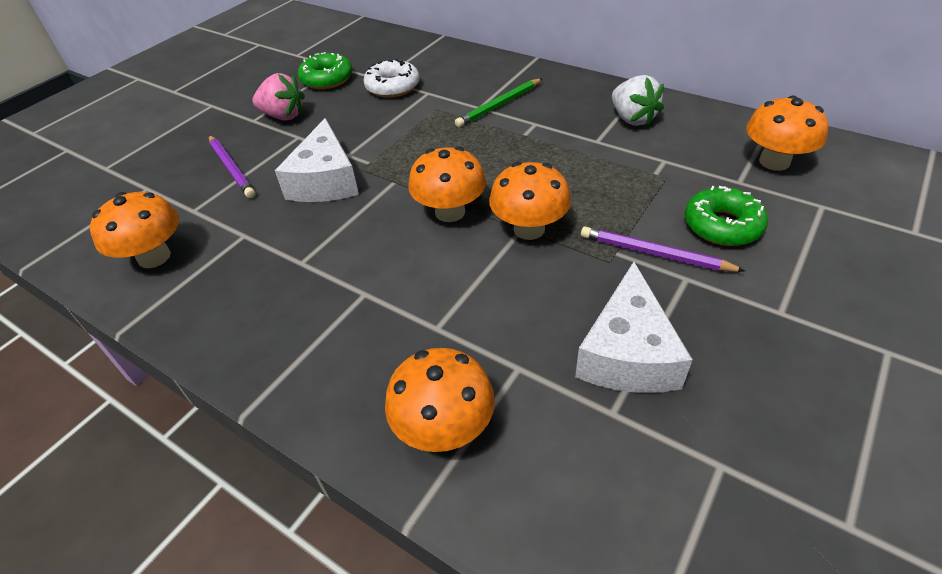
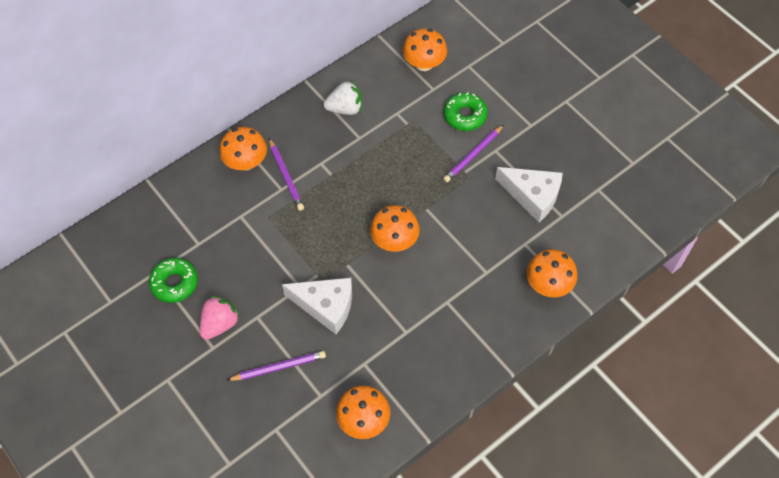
camera: 75 degrees left, 15 degrees up
(392, 87) = (217, 238): white donut -> none
(499, 105) = (286, 176): green pencil -> purple pencil
(529, 229) = (428, 205): orange mushroom -> orange mushroom (246, 162)

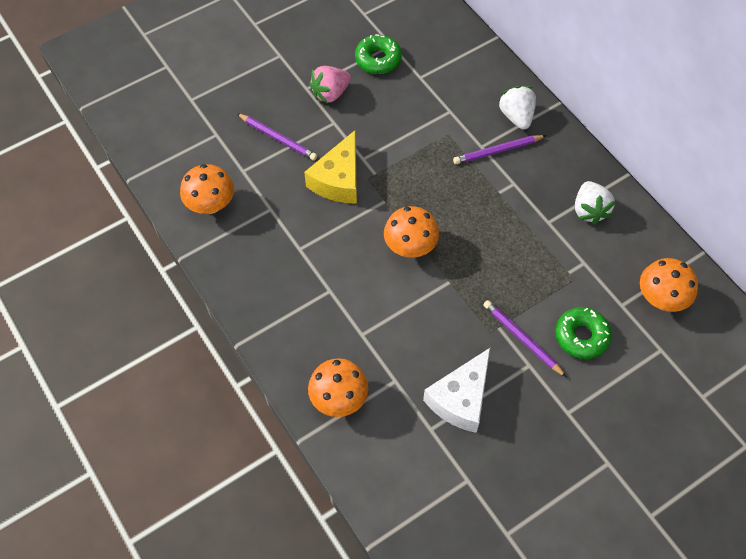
camera: 95 degrees right, 0 degrees up
(220, 324) = (330, 93): pink strawberry -> pink strawberry turned 105 degrees clockwise
(246, 162) = (516, 116): orange mushroom -> white strawberry
(278, 367) = (278, 138): purple pencil -> purple pencil turned 45 degrees counterclockwise
(326, 306) = (338, 179): white cheese -> yellow cheese

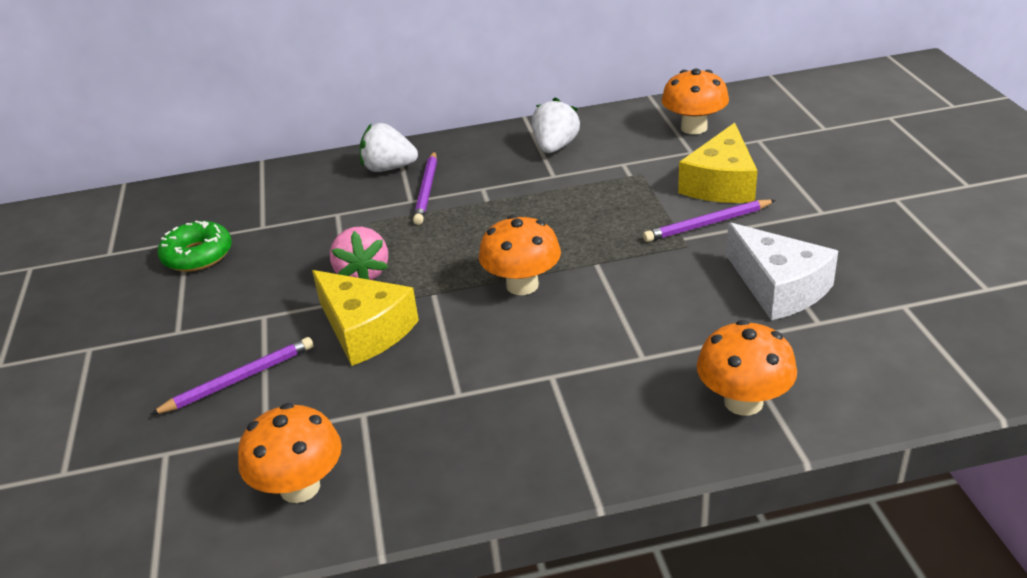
camera: 65 degrees left, 25 degrees down
(330, 93) = (210, 309): pink strawberry -> pink strawberry (362, 274)
(581, 336) = (721, 183): green donut -> yellow cheese
(589, 210) = (555, 147): white strawberry -> white strawberry turned 90 degrees counterclockwise

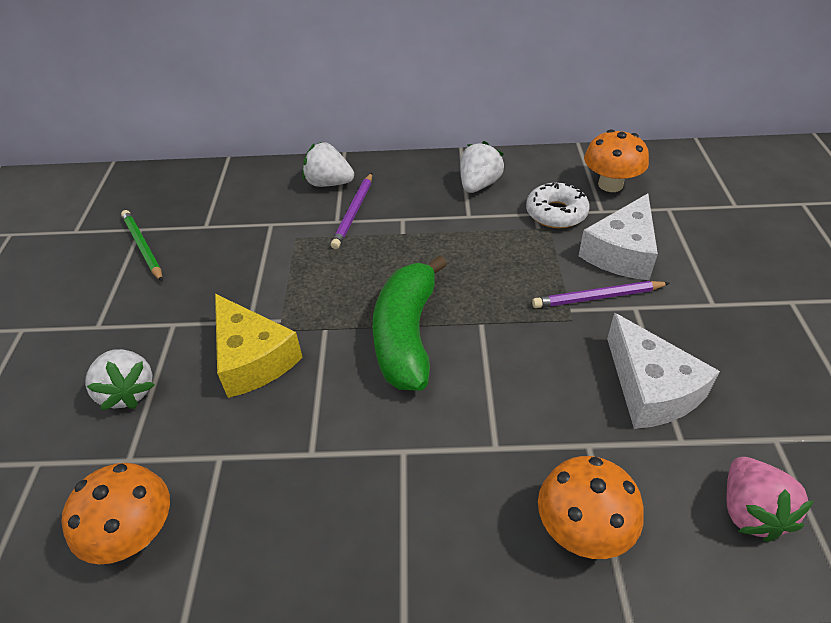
camera: 10 degrees right, 10 degrees up
(197, 255) = (143, 247): green donut -> green pencil
(239, 379) = (128, 392): purple pencil -> white strawberry
(362, 274) = (271, 294): pink strawberry -> pink strawberry (750, 511)
(522, 285) = (406, 335): orange mushroom -> green banana
(644, 160) = (556, 213): none -> white donut
(721, 183) = (621, 252): yellow cheese -> white cheese

